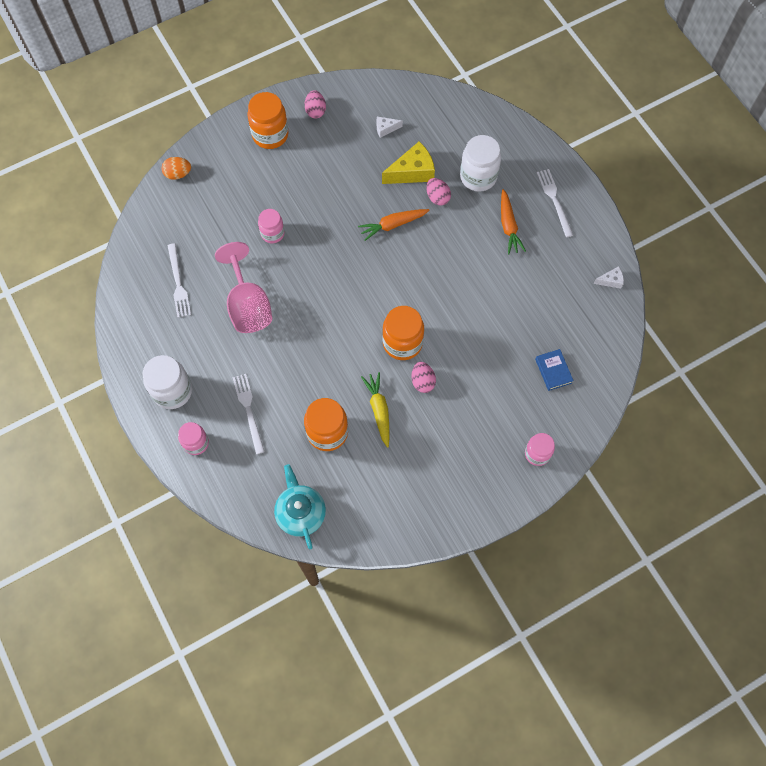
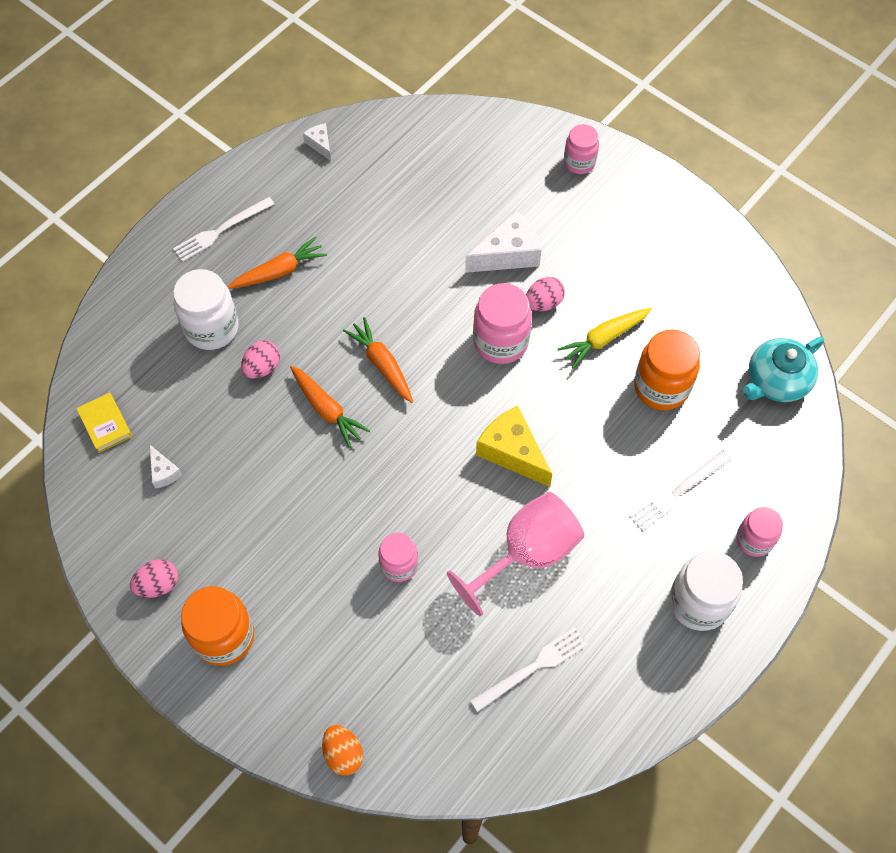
camera: 110 degrees left, 5 degrees down
(402, 343) = (500, 342): orange jar -> pink jar
(412, 172) = (229, 412): yellow cheese -> yellow cheese (512, 452)
(413, 266) = (382, 364): none -> orange carrot
(430, 106) = (105, 424): none -> yellow book
(472, 373) = (508, 254): none -> white cheese
(553, 371) = (467, 172): blue book -> none

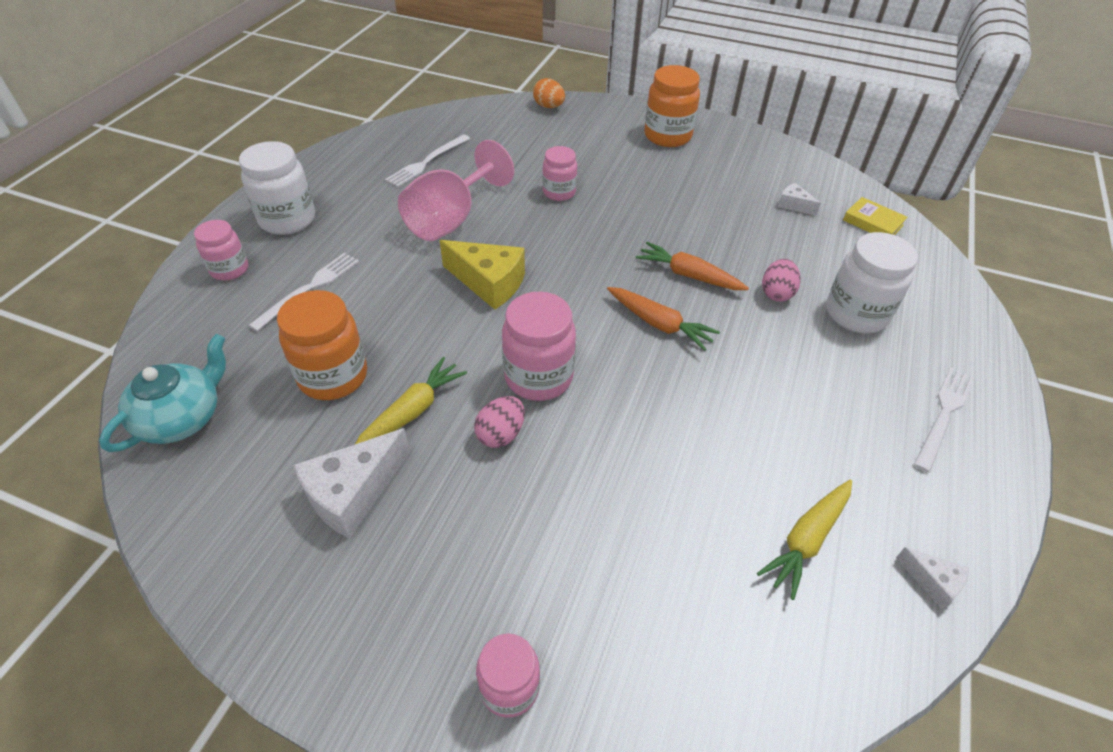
camera: 160 degrees right, 15 degrees down
(158, 584) = (737, 149): pink egg -> none
(279, 271) = (837, 386): orange carrot -> none
(376, 183) = (806, 540): none -> yellow carrot
(508, 254) = (570, 486): white cheese -> white cheese (353, 493)

